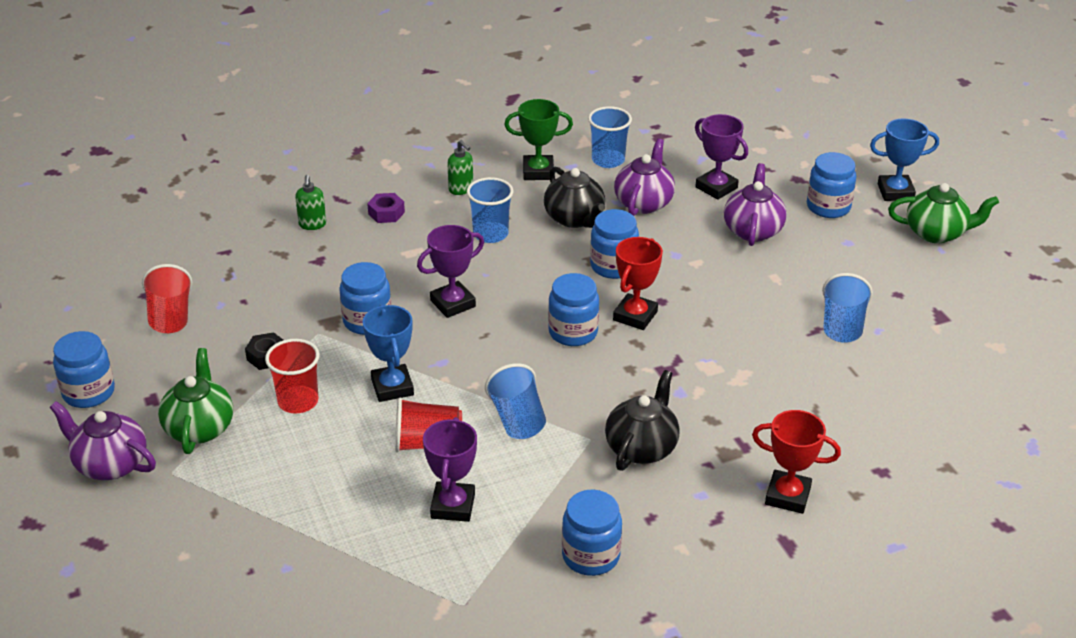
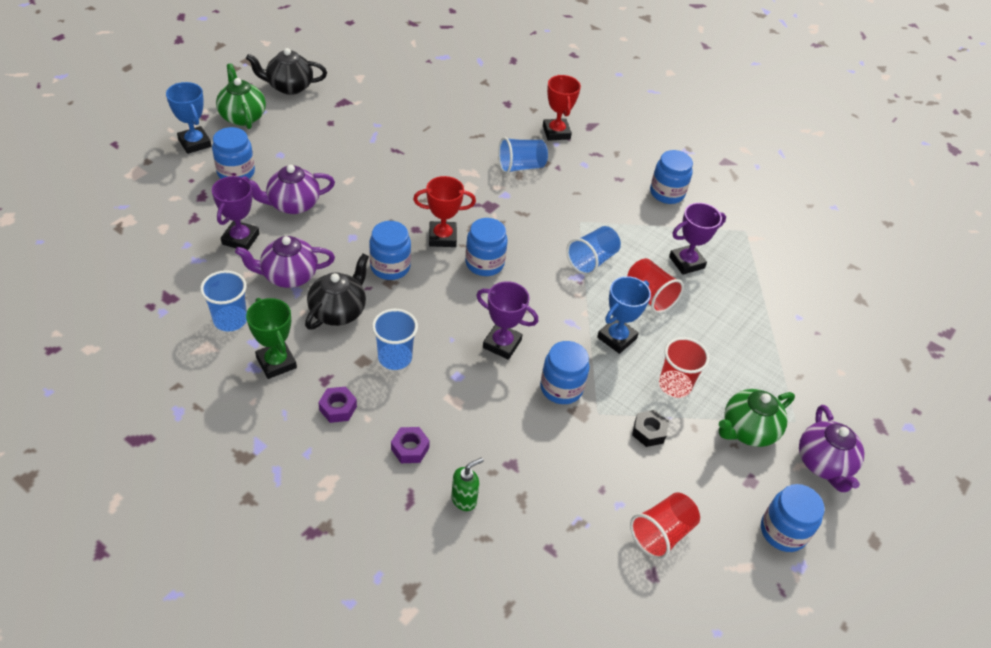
camera: 125 degrees left, 10 degrees up
(461, 189) = (338, 408): green soap dispenser -> purple nut
(641, 447) = (568, 197): black teapot -> black teapot (289, 87)
(842, 326) = (383, 140): blue cup -> blue cup (521, 167)

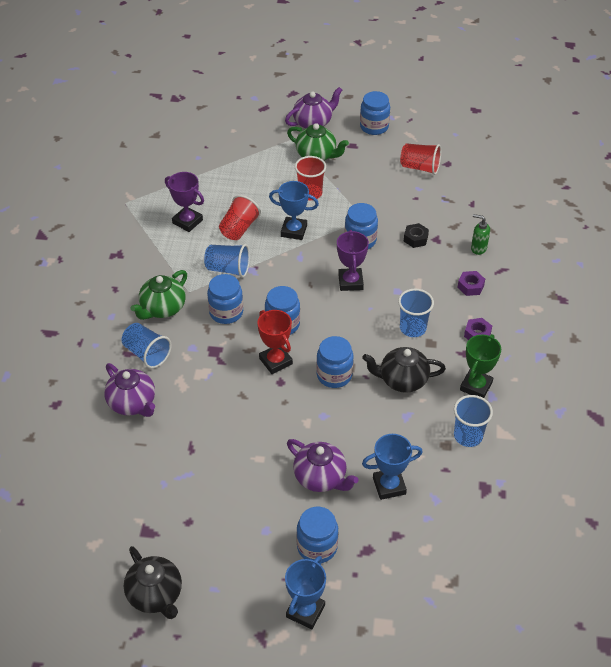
camera: 115 degrees left, 0 degrees up
(240, 239) = (389, 486): purple trophy -> blue trophy
(242, 116) = (234, 601): green teapot -> green teapot (162, 308)
(288, 276) = (397, 429): purple teapot -> purple teapot (133, 403)
(556, 132) = (78, 351): red trophy -> none
(648, 432) = (357, 193): black nut -> black nut (415, 239)
(667, 193) = (112, 256): blue jar -> blue jar (226, 312)

